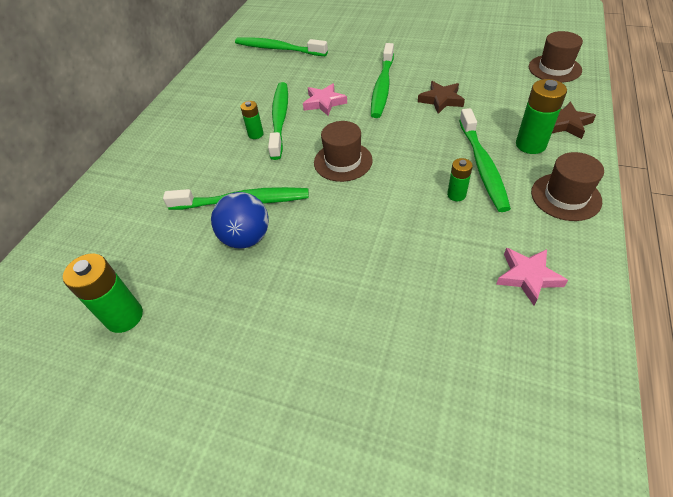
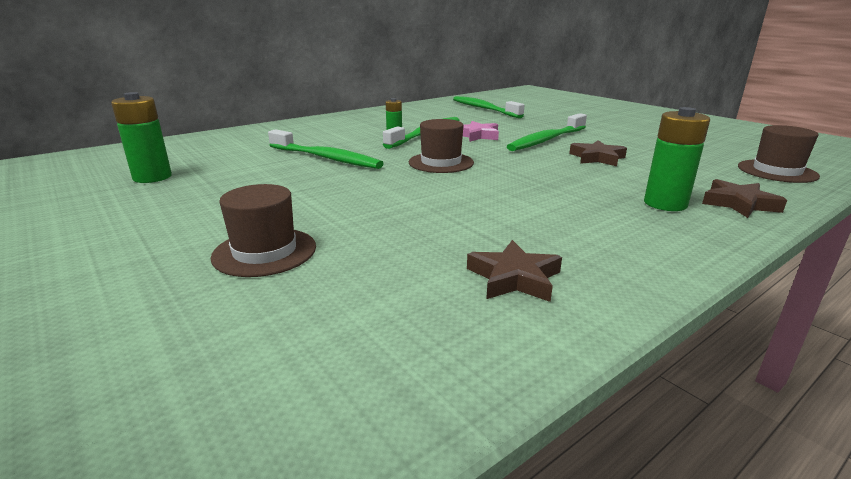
camera: 30 degrees right, 25 degrees down
(246, 238) = (295, 173): blue ball -> none
(456, 195) = (520, 206): green battery -> none
(482, 165) = (581, 200): green toothbrush -> none
(528, 277) = (514, 278): pink star -> brown star
(565, 196) = (659, 245): brown hat -> brown hat (264, 252)

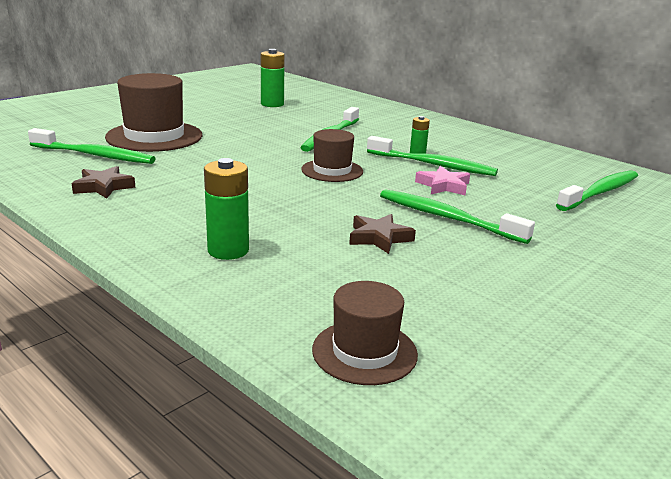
camera: 80 degrees right, 0 degrees up
(264, 252) = (154, 136): brown hat -> brown hat, size x1.68
(353, 299) = (95, 155): none -> green toothbrush
(739, 204) = (229, 288): brown star -> none

